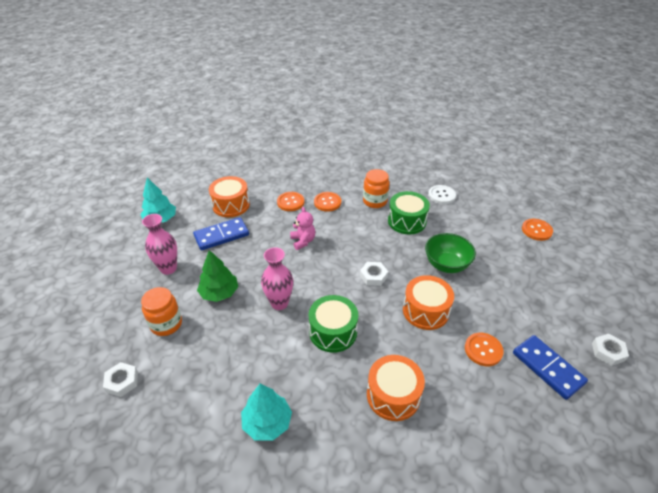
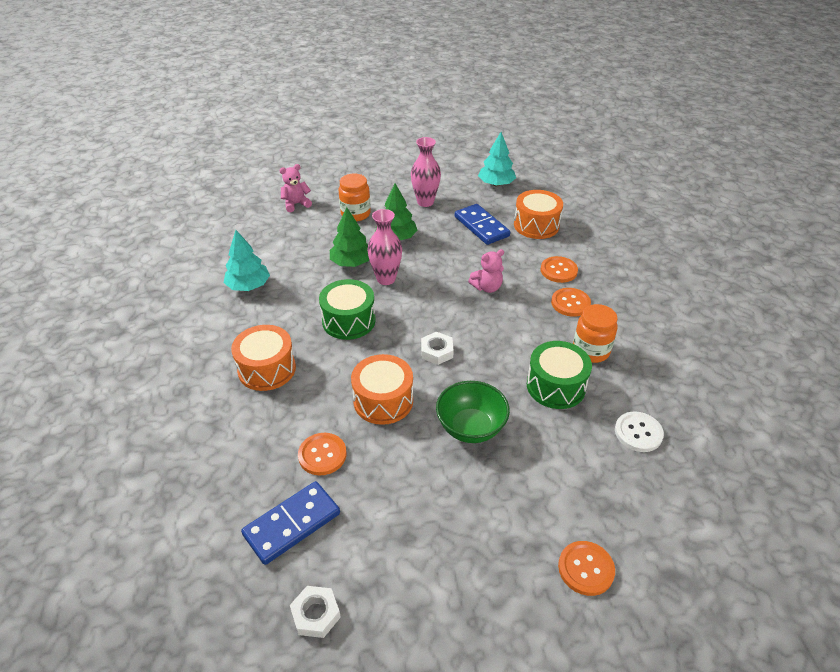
camera: 85 degrees right, 0 degrees up
(122, 382) = (296, 204): white nut -> pink teddy bear
(249, 329) = (351, 263): none -> green tree

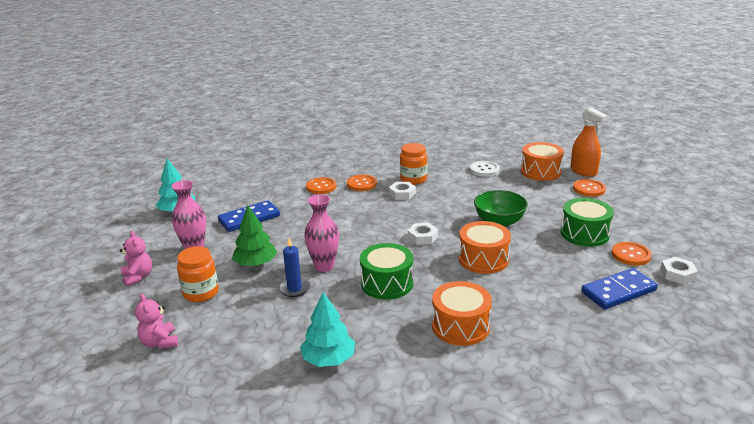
camera: 90 degrees left, 15 degrees down
(292, 524) = (618, 291): blue domino -> blue domino turned 75 degrees counterclockwise
(322, 455) = (549, 284): orange button -> orange button (631, 255)
(351, 263) = (294, 289): green tree -> blue candle
(487, 287) = (340, 216): pink teddy bear -> pink teddy bear (138, 277)
(536, 225) = (255, 194): orange drum -> orange drum (540, 172)
(546, 338) = (402, 194): none -> white nut
(556, 386) = (450, 192): green drum -> green drum (584, 234)
(659, 579) = (583, 171): none -> orange spray bottle

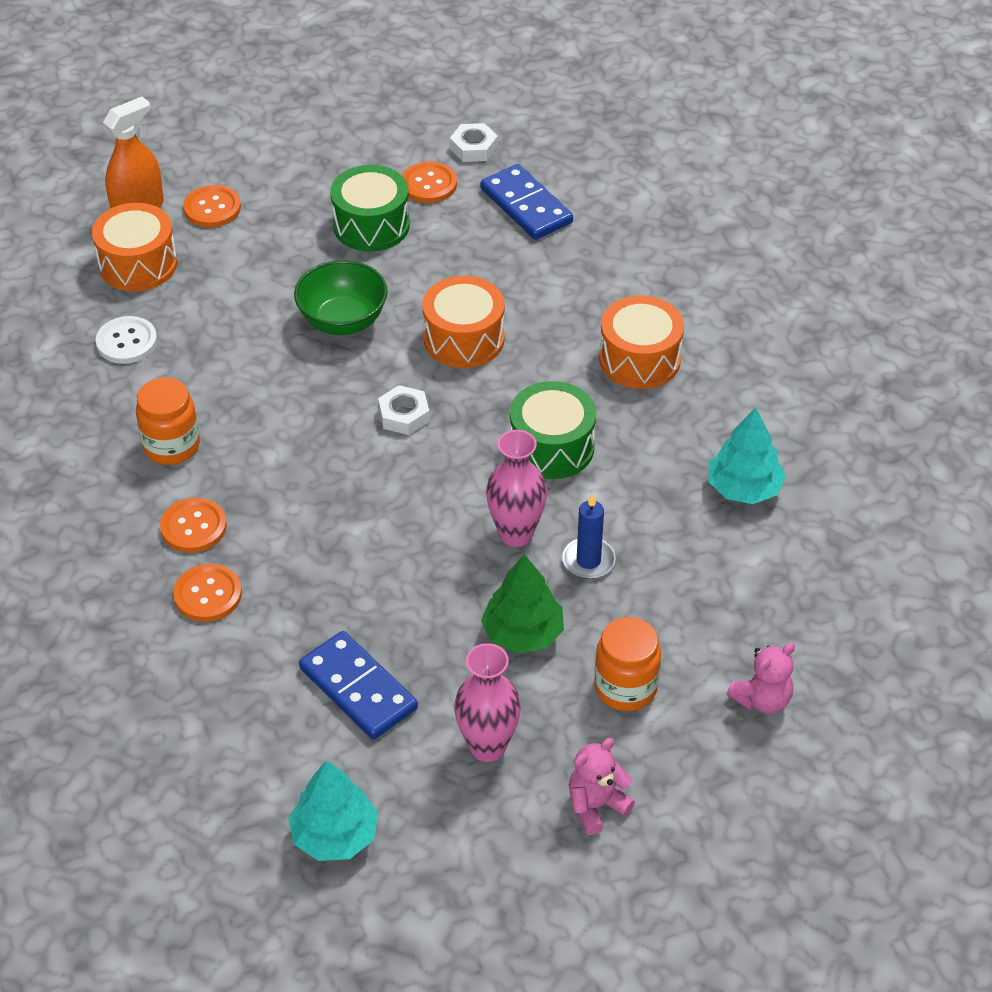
camera: 100 degrees left, 20 degrees up
(402, 194) = (238, 457): white nut -> none

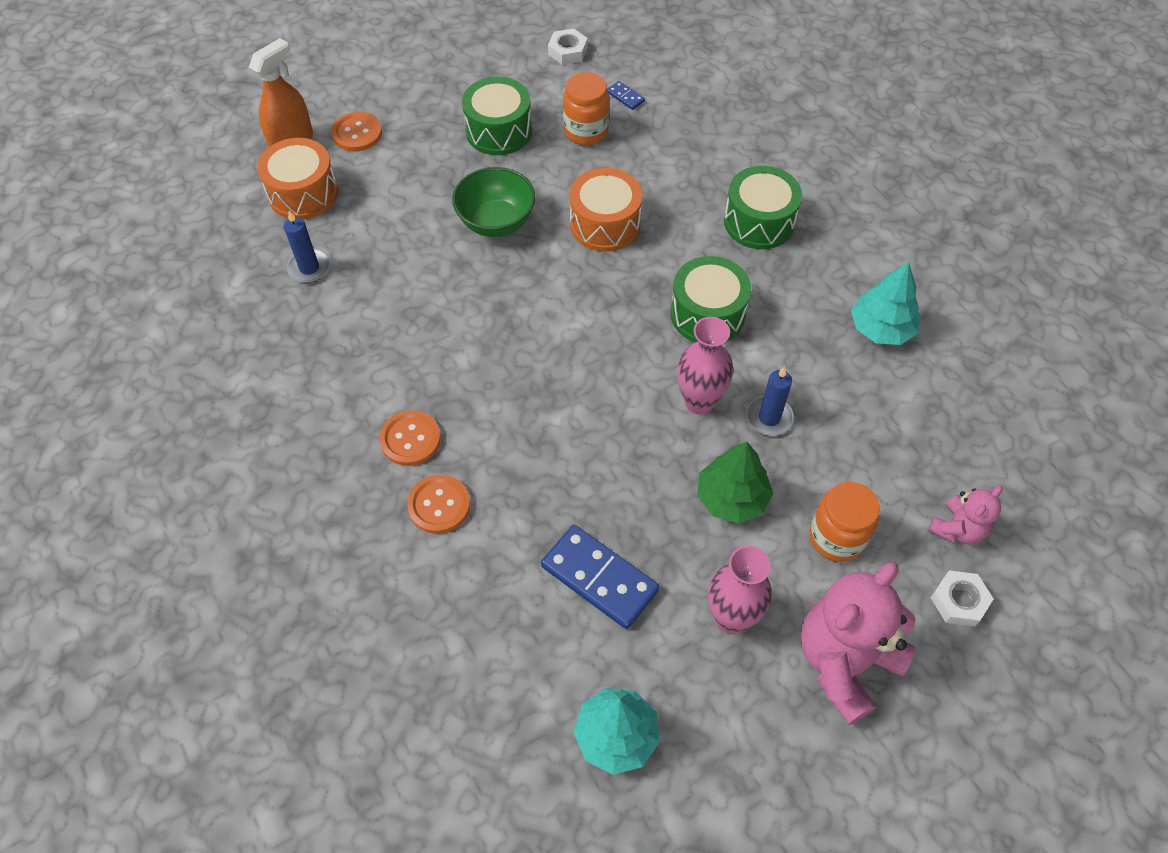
camera: 10 degrees left, 10 degrees up
(127, 342) = (309, 268): white button -> blue candle
(171, 446) = (372, 362): orange jar -> orange jar (586, 131)
(404, 415) = (571, 303): white nut -> white nut (959, 601)
(429, 184) = (538, 88): orange button -> none
(526, 206) = (625, 97): blue domino -> blue domino, size x0.45
(596, 806) = (845, 662): pink teddy bear -> pink teddy bear, size x1.91
(639, 359) = (759, 222): orange drum -> green drum

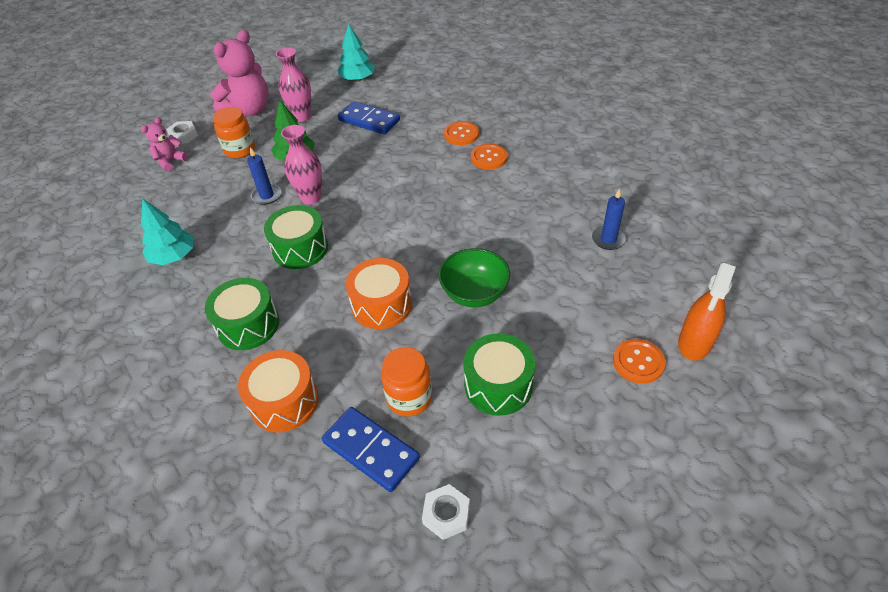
camera: 175 degrees right, 10 degrees down
(303, 193) = (651, 295): orange drum -> orange drum (284, 401)
(625, 97) = (371, 450): blue domino -> blue domino, size x2.24

